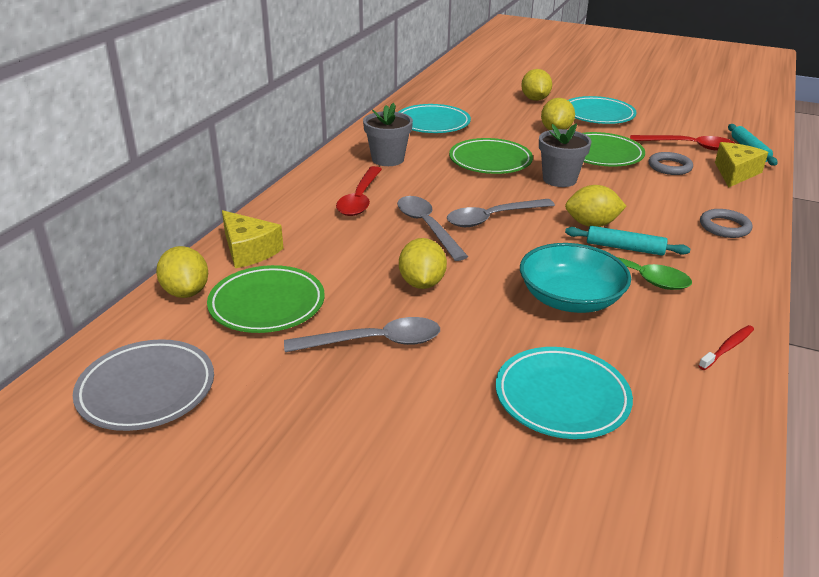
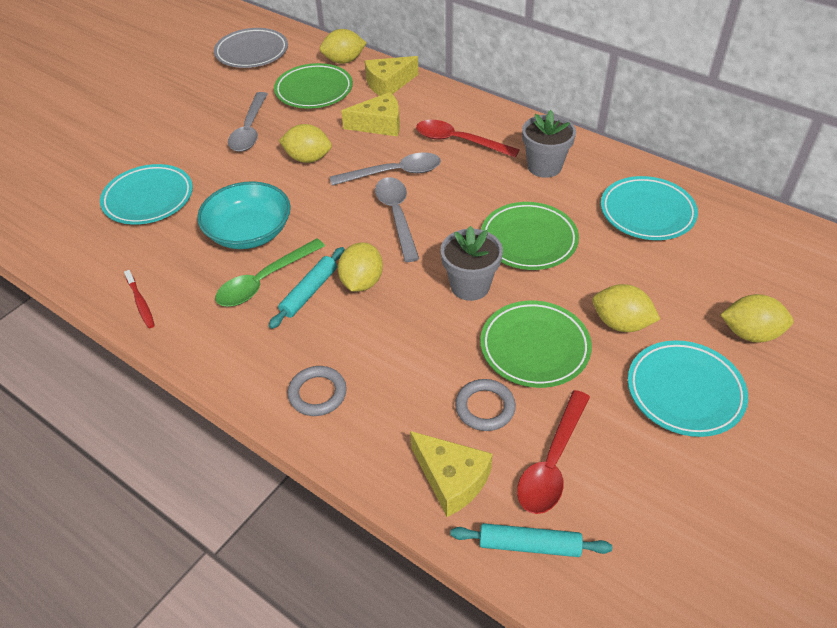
camera: 105 degrees right, 15 degrees up
(340, 246) = (379, 124): none -> yellow cheese

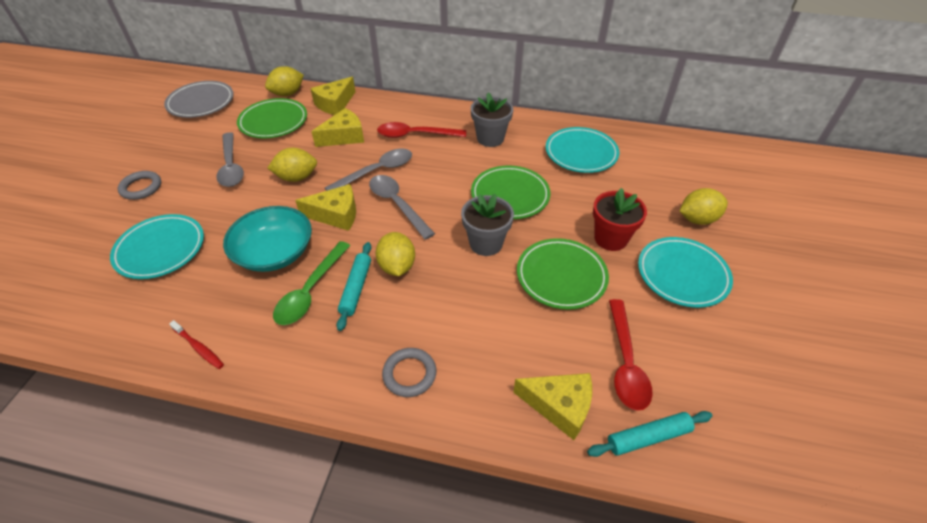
camera: 25 degrees left, 0 degrees up
(327, 209) = (336, 215): none -> yellow cheese
(485, 407) = (551, 337): grey ring -> grey ring (141, 187)
(621, 323) = (610, 238): yellow lemon -> red flower pot

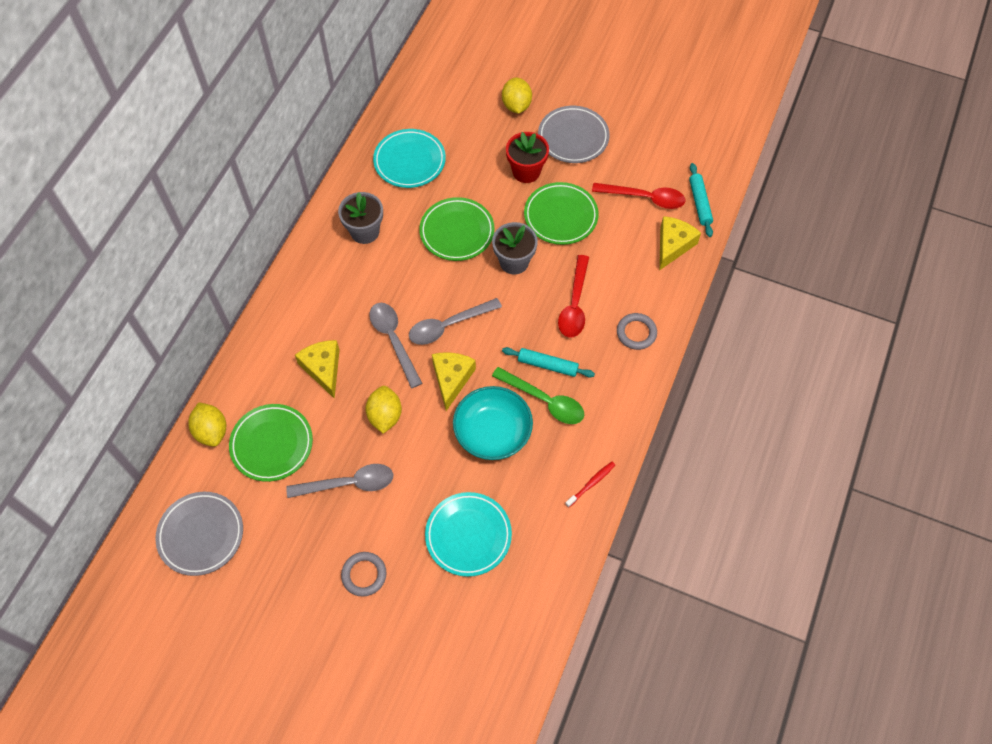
camera: 80 degrees left, 15 degrees up
(335, 104) = (252, 377): yellow cheese -> none
(397, 266) = (528, 332): yellow lemon -> none
(415, 135) = (339, 299): red spoon -> red spoon (574, 304)
(682, 275) = (573, 137): turquoise plate -> grey plate

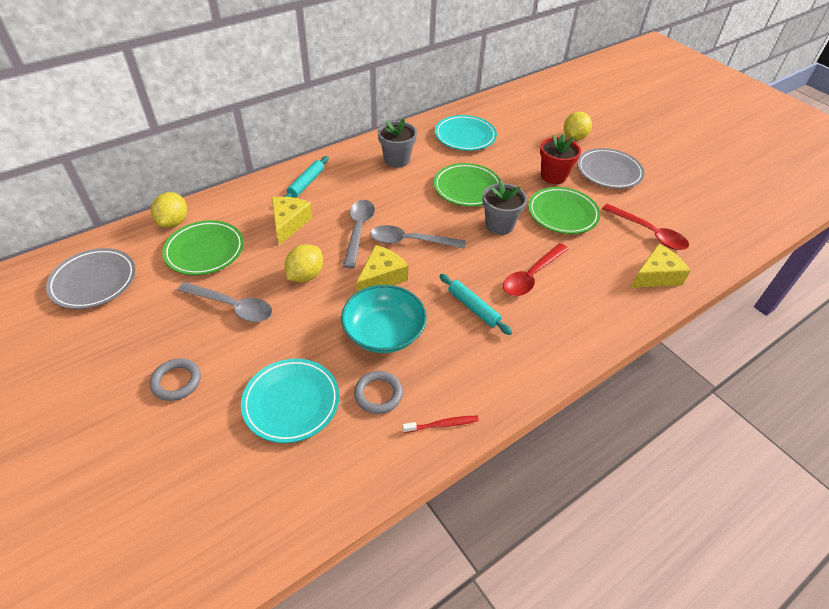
camera: 30 degrees right, 15 degrees down
(544, 400) = (449, 332): green spoon -> none
(636, 333) = (576, 323): grey ring -> grey ring (378, 394)
(699, 203) = (702, 257): turquoise rolling pin -> turquoise rolling pin (306, 183)

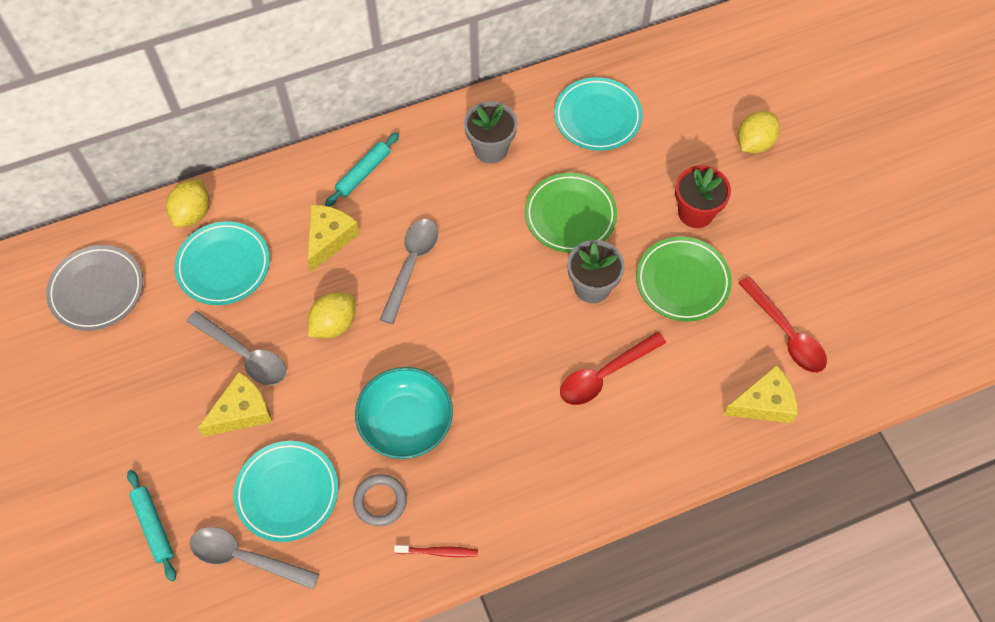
camera: 15 degrees right, 15 degrees up
(176, 381) = (174, 443): grey ring -> none
(205, 251) = (223, 266): green plate -> turquoise plate
(381, 277) = (422, 343): yellow cheese -> yellow cheese (242, 412)
(410, 241) = (471, 293): grey spoon -> grey spoon (245, 558)
(473, 308) = (518, 408): turquoise rolling pin -> turquoise rolling pin (153, 527)
(609, 172) = (777, 217): grey plate -> none

